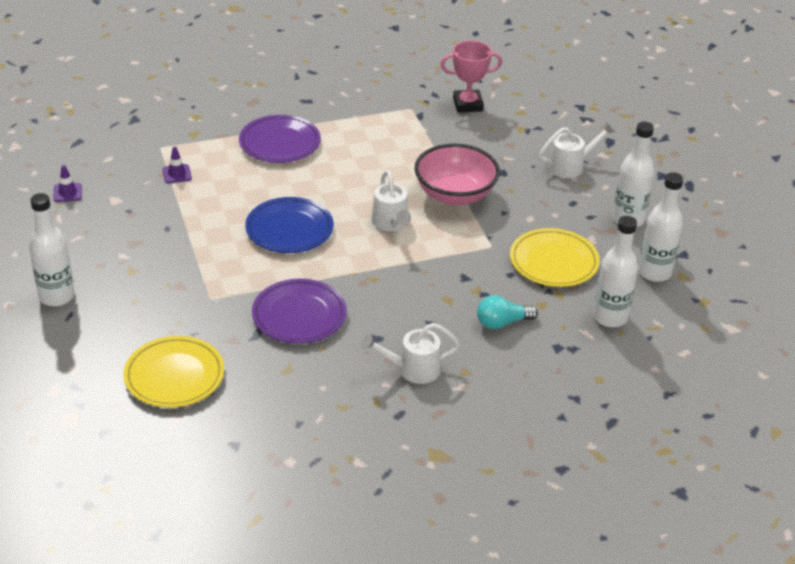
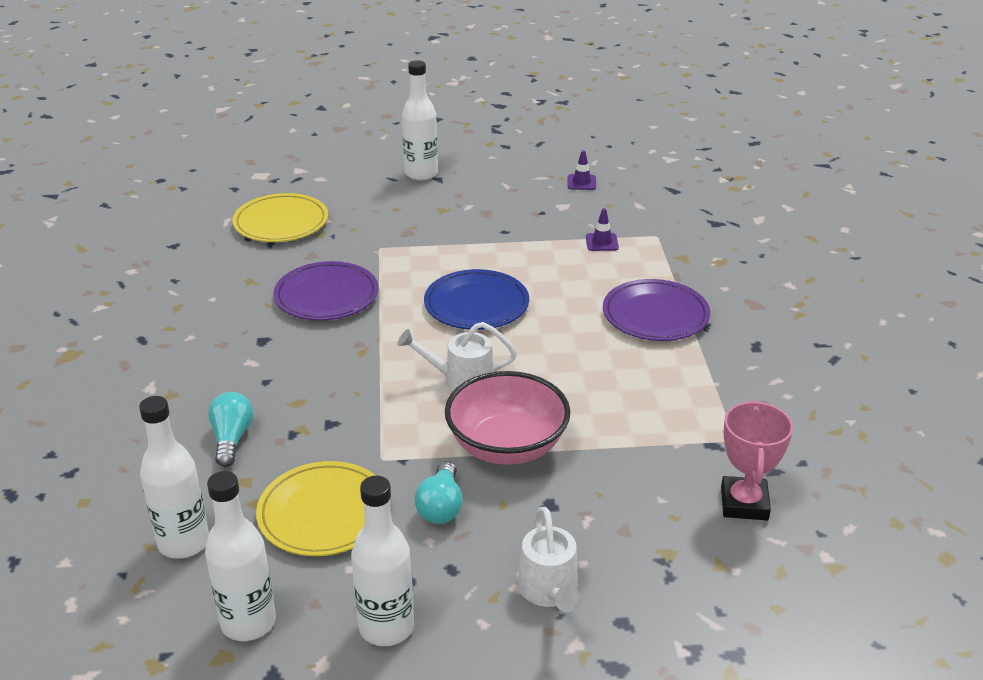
camera: 105 degrees right, 5 degrees down
(412, 369) = (199, 357): white watering can -> none
(523, 214) = (441, 506): none -> turquoise light bulb

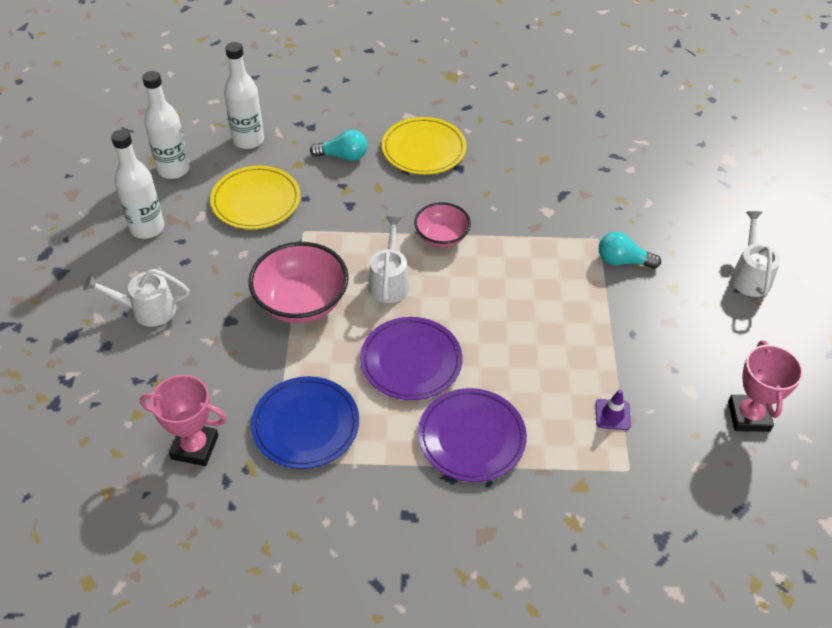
camera: 95 degrees right, 15 degrees up
(281, 222) = (640, 174): yellow plate -> yellow plate (423, 149)
(326, 296) = (519, 203): purple plate -> purple plate (411, 361)
(385, 347) = (441, 237): none -> pink bowl
(421, 174) = (749, 275): white bottle -> white watering can
(441, 506) = (245, 260): turquoise light bulb -> turquoise light bulb (623, 261)
(476, 304) = (499, 300): blue plate -> blue plate (306, 425)
(581, 182) = (748, 416): purple traffic cone -> pink trophy

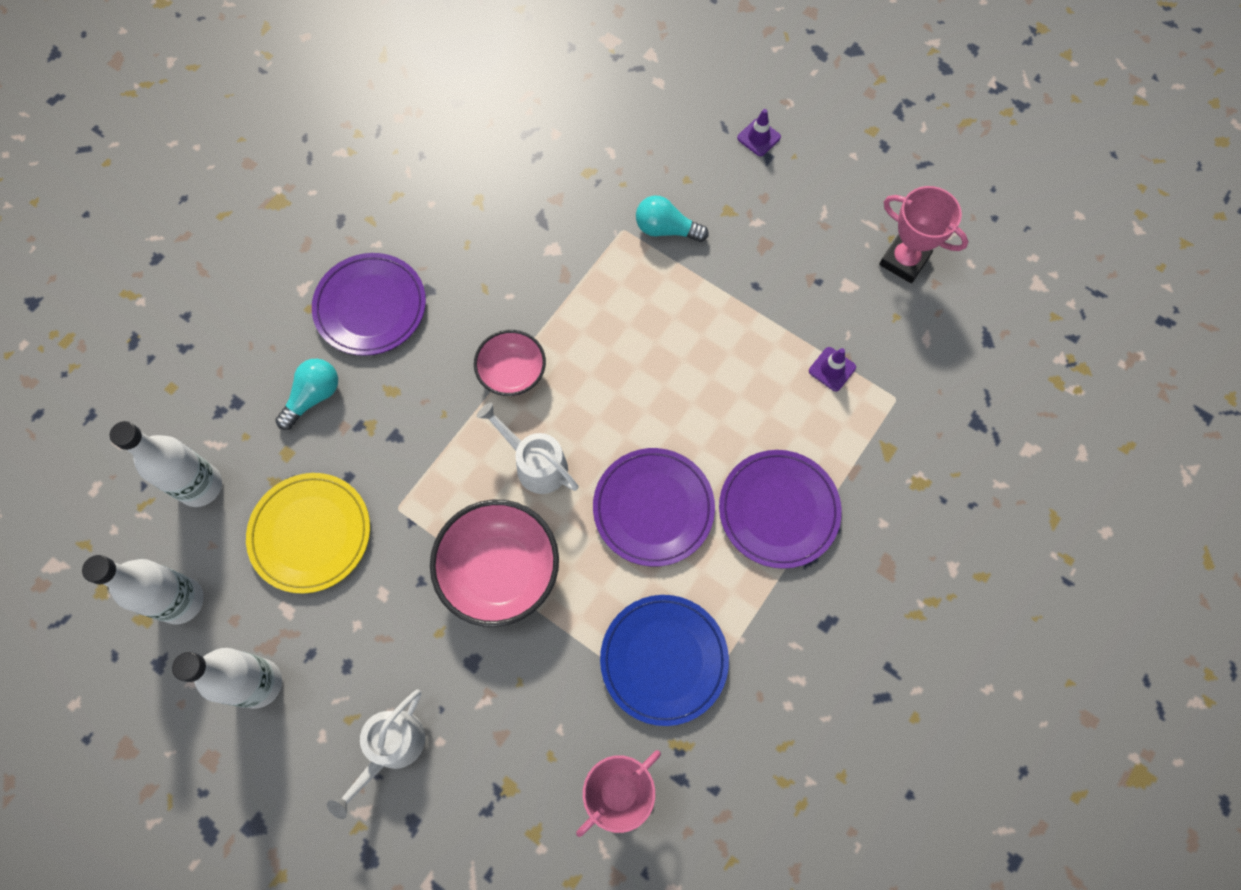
camera: 55 degrees left, 20 degrees up
(423, 149) = (370, 307): yellow plate -> purple plate
(623, 261) = (666, 229): turquoise light bulb -> turquoise light bulb turned 60 degrees clockwise
(749, 275) = (758, 137): white watering can -> purple traffic cone

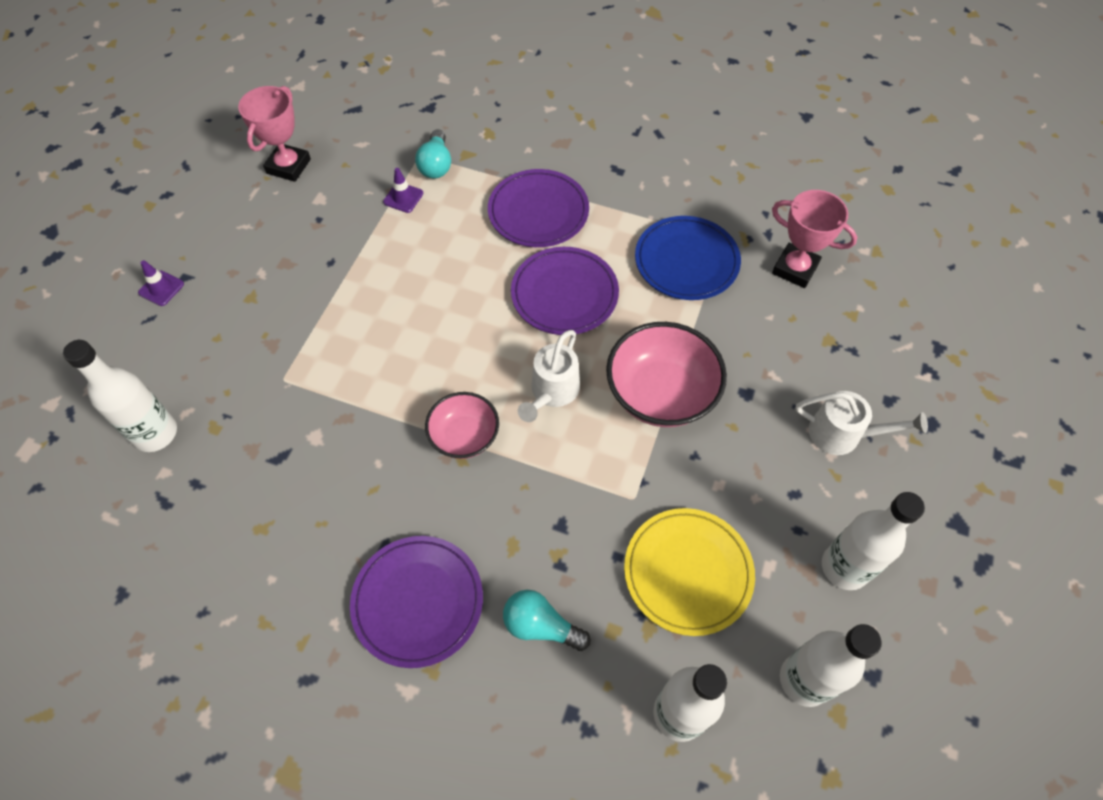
camera: 105 degrees left, 10 degrees down
(596, 129) = (155, 433): none -> white bottle
(666, 229) = (278, 343): turquoise light bulb -> turquoise light bulb (436, 165)

